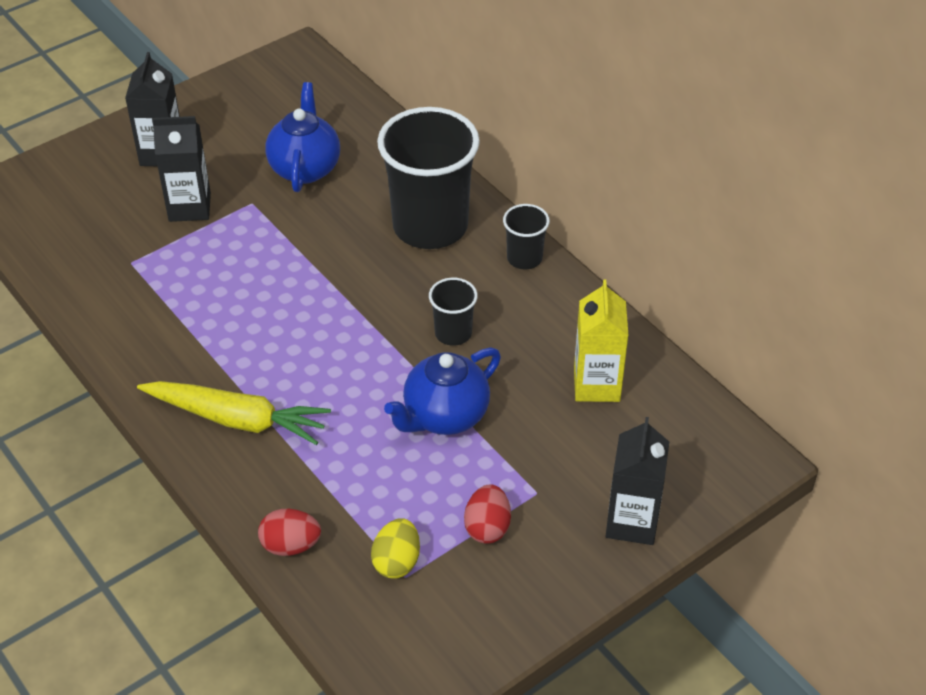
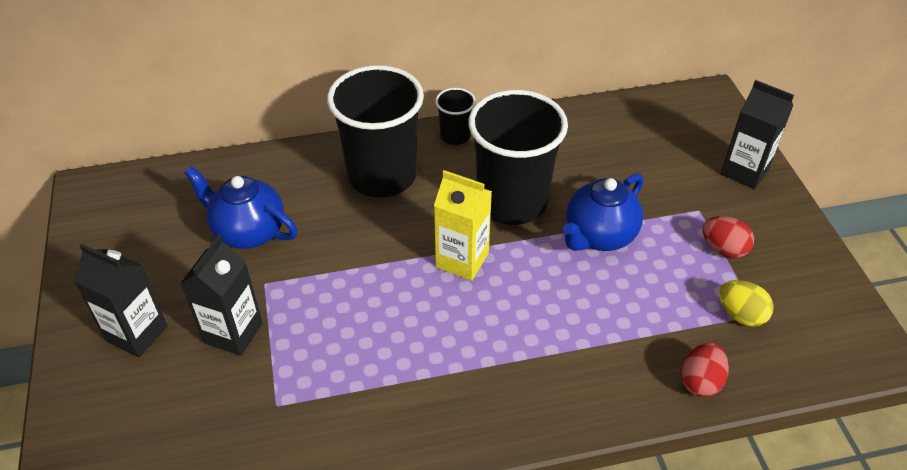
camera: 65 degrees left, 0 degrees up
(237, 419) = (537, 377): yellow carrot -> none
(444, 416) = (599, 236): blue teapot -> blue teapot turned 60 degrees clockwise
(453, 333) = (512, 202): black cup -> black cup, size x2.16
(596, 385) = (607, 143): yellow carton -> yellow carton (462, 260)

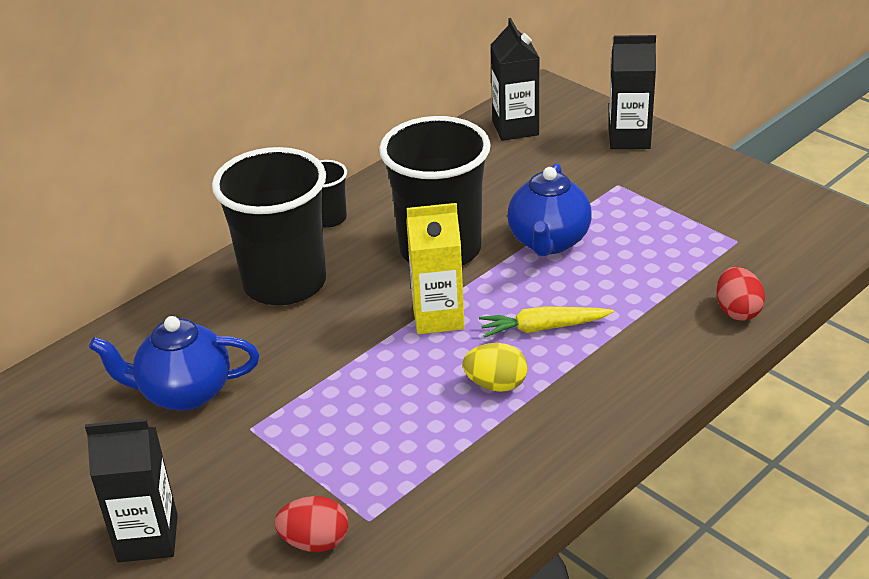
camera: 30 degrees left, 10 degrees down
(233, 333) = (259, 485): black carton -> black carton (515, 128)
(530, 311) = (543, 328): none -> yellow carrot
(723, 249) = (666, 205): red egg -> red egg (315, 542)
(740, 315) = (724, 247): yellow egg -> yellow egg (496, 385)

